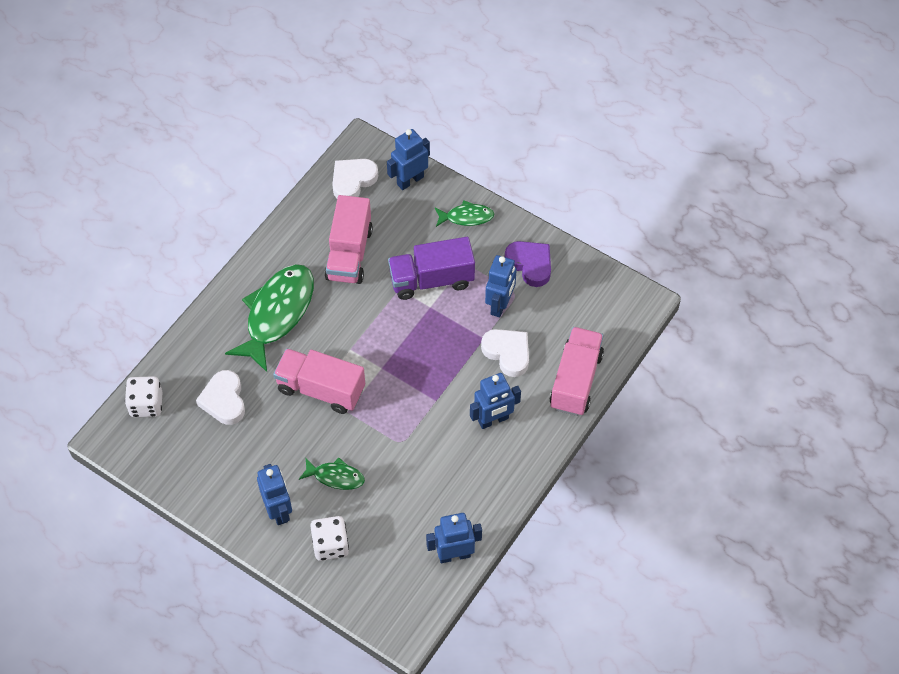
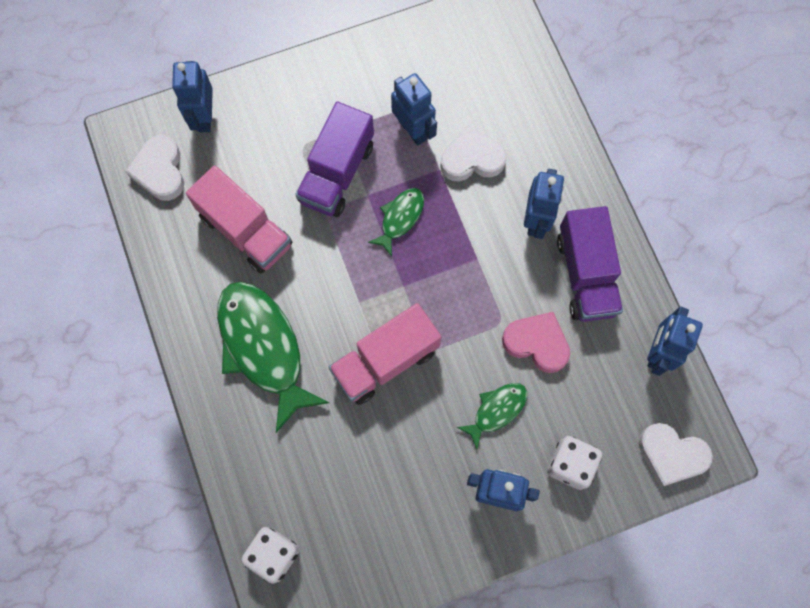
camera: 55 degrees left, 15 degrees up
(224, 400) = (328, 468): white heart -> white heart (671, 455)
(402, 473) = (537, 343): none -> pink heart
(466, 217) = (289, 93): green fish -> green fish (400, 218)
(477, 475) = (585, 274): none -> purple truck
(530, 264) = (388, 73): purple heart -> none
(575, 381) = (545, 119): pink truck -> none

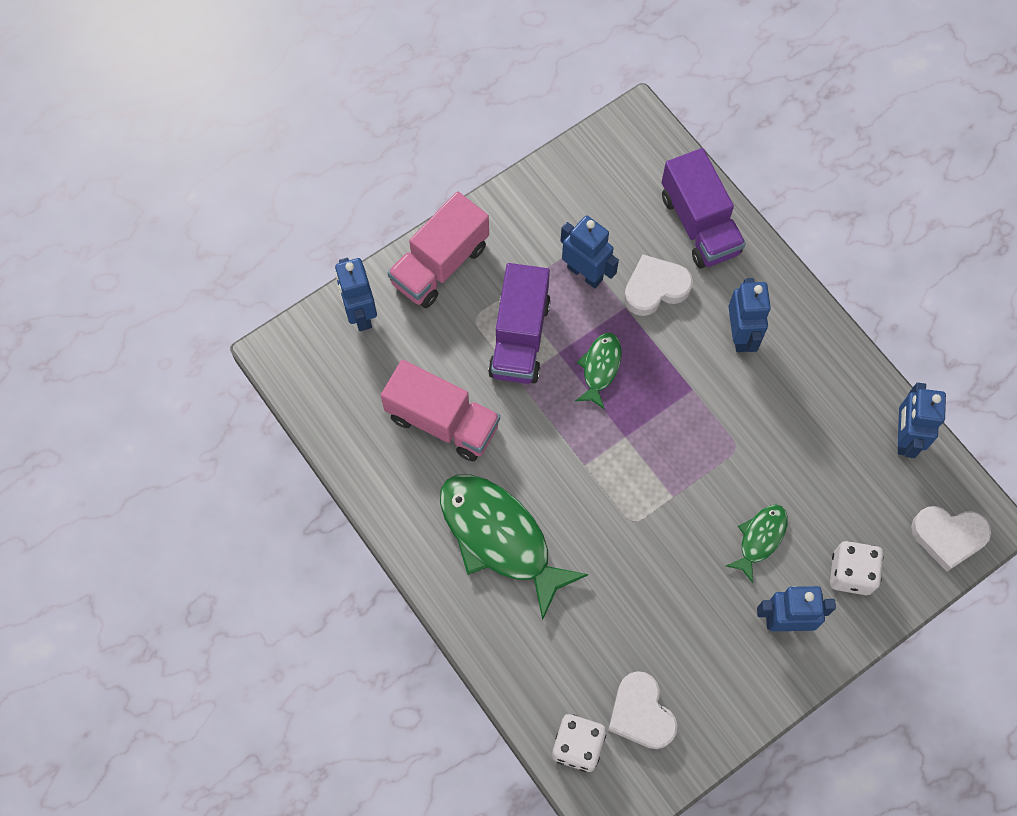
camera: 15 degrees left, 5 degrees down
(160, 171) = (331, 382): white heart -> white heart (641, 713)
(385, 361) = (631, 518): pink truck -> pink truck (440, 264)
(537, 343) = (780, 460): pink heart -> none
(585, 274) = (807, 377): purple truck -> purple truck (699, 224)

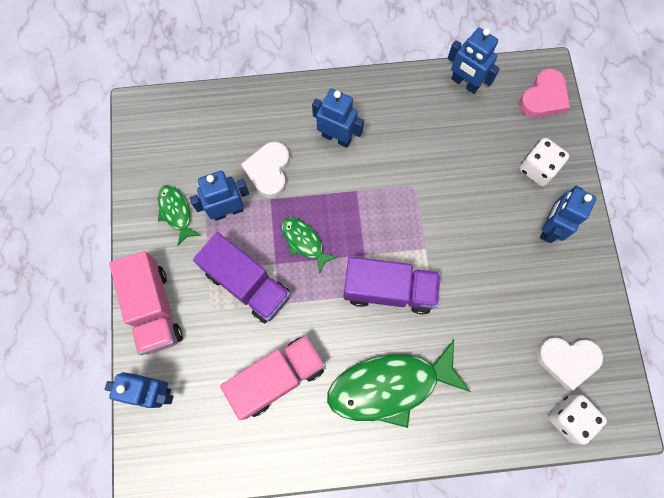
camera: 60 degrees left, 5 degrees up
(699, 224) = (241, 116): purple truck -> purple truck (389, 290)
(760, 538) = (485, 210): green fish -> green fish (176, 212)
(948, 537) = (543, 98): white heart -> pink heart

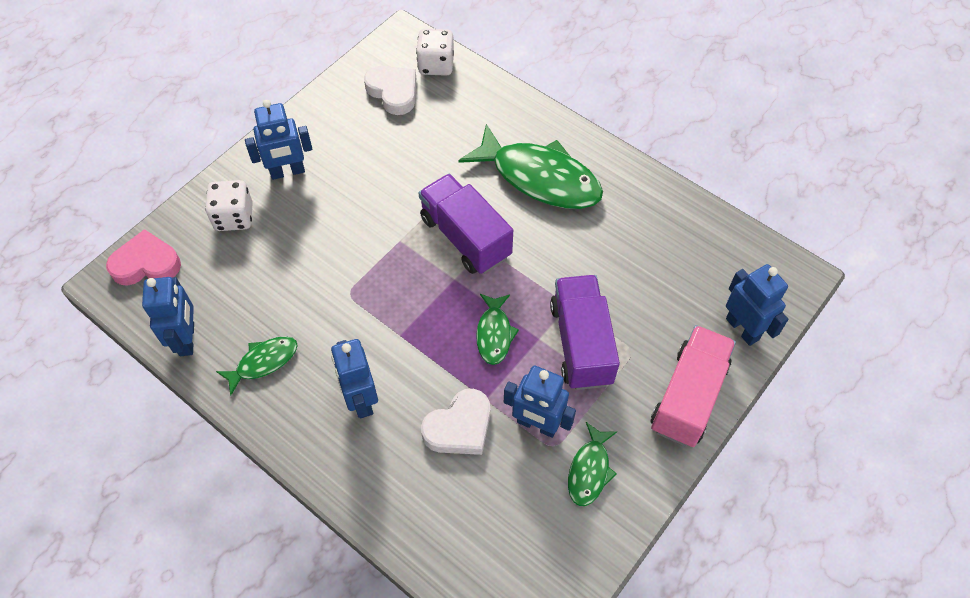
camera: 135 degrees left, 15 degrees down
(277, 377) = (624, 253): pink truck -> none
(410, 109) = (263, 362): none -> green fish

